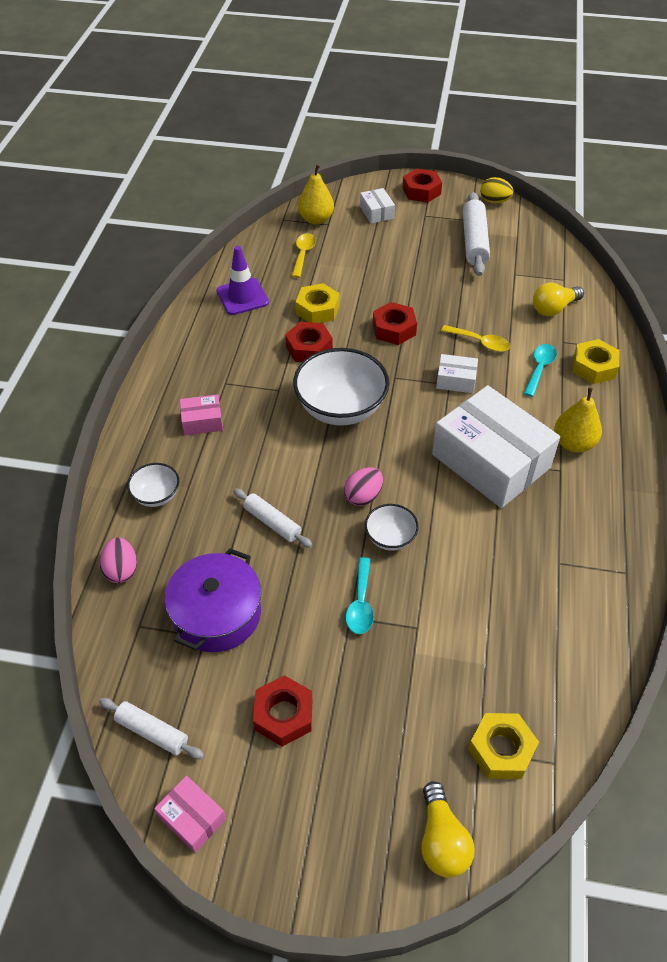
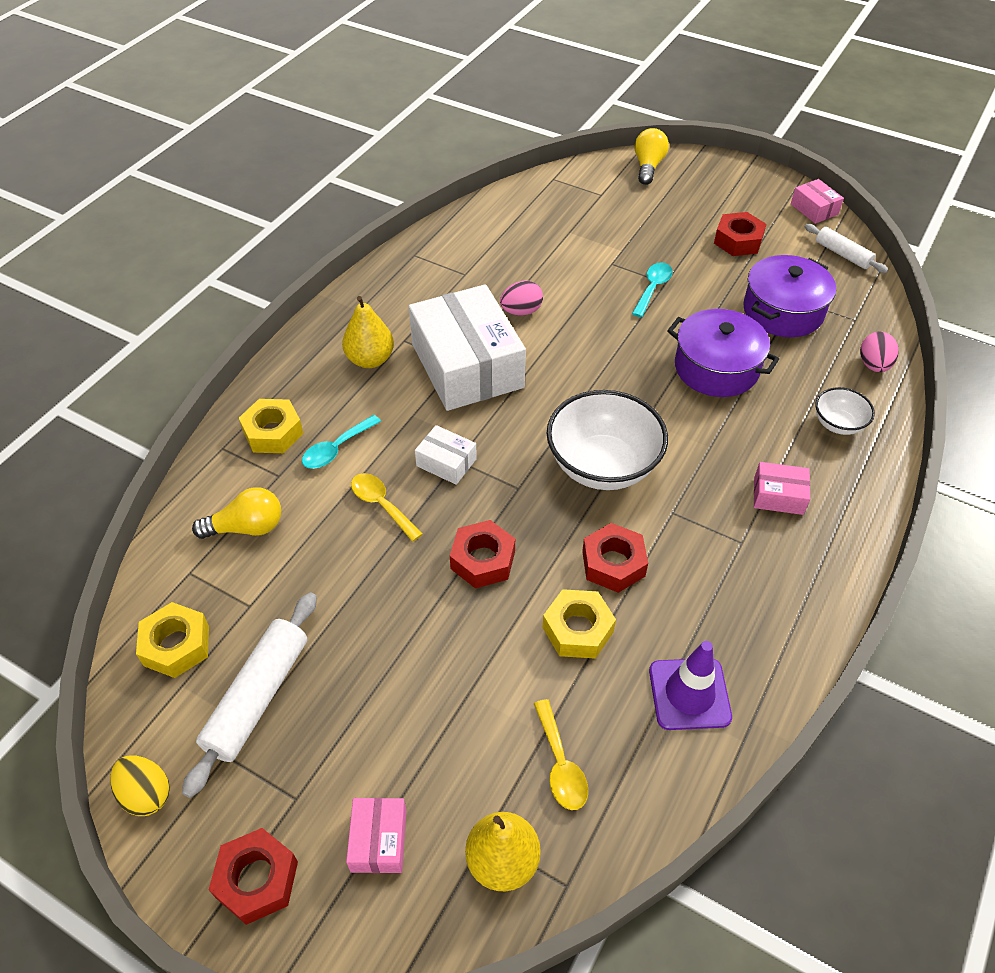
camera: 160 degrees left, 0 degrees up
(272, 522) = (716, 368): white rolling pin -> purple pot
(303, 254) = (560, 764): yellow spoon -> yellow spoon turned 45 degrees counterclockwise
(363, 496) = (615, 367): pink egg -> pink egg (521, 311)
(376, 212) = (379, 840): white box -> pink box
(390, 538) = (604, 327): white bowl -> none
(501, 750) = (586, 191): yellow nut -> yellow nut (176, 645)

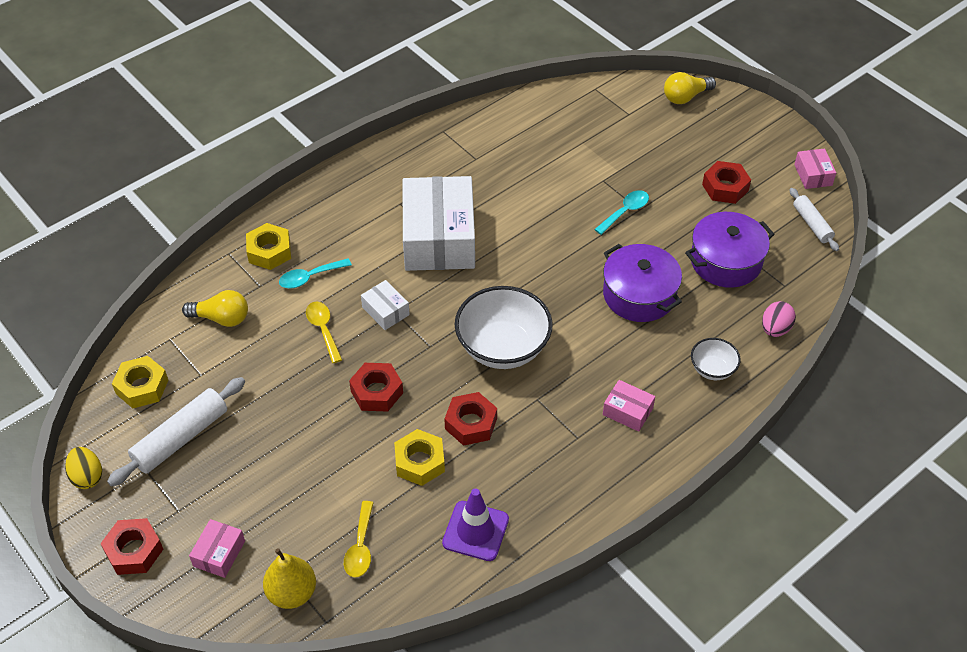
camera: 20 degrees right, 0 degrees up
(370, 359) = (367, 212): yellow pear -> none
(521, 311) = (505, 203): pink egg -> none
(648, 166) = (685, 97): yellow light bulb -> yellow light bulb turned 150 degrees counterclockwise

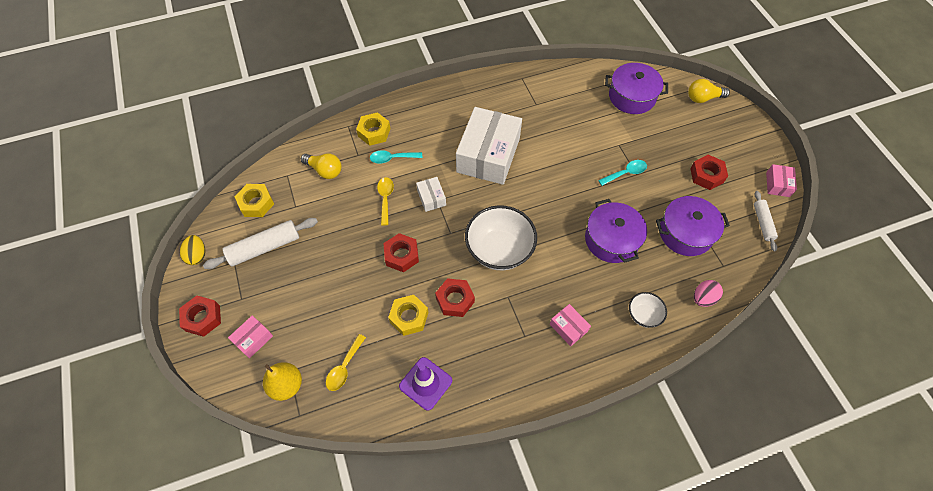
camera: 20 degrees right, 10 degrees up
(596, 118) = (632, 97): none -> purple pot

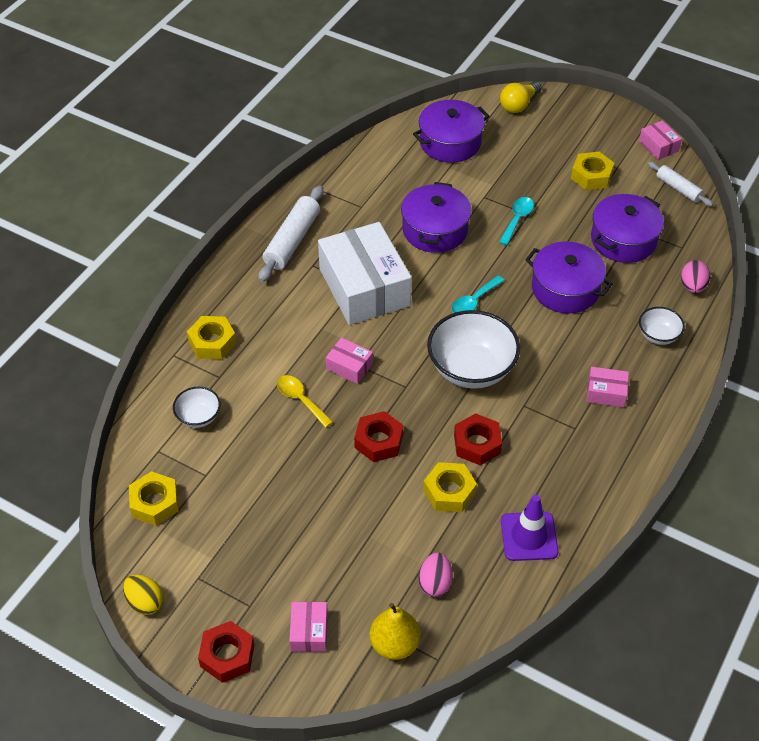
camera: 40 degrees left, 10 degrees down
(264, 247) = (217, 538): white rolling pin -> white rolling pin (292, 241)
(325, 170) = (198, 417): yellow light bulb -> white bowl
(344, 367) = (435, 583): yellow spoon -> pink egg
(392, 158) = (263, 355): turquoise spoon -> turquoise spoon (474, 301)
(431, 198) = (349, 366): white box -> pink box
(566, 147) = (435, 230): none -> purple pot
(706, 175) = (591, 176): red nut -> yellow nut

